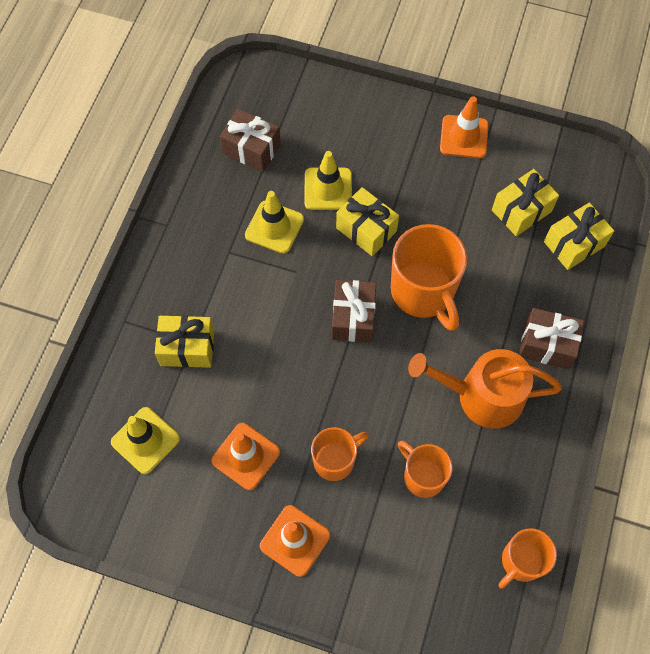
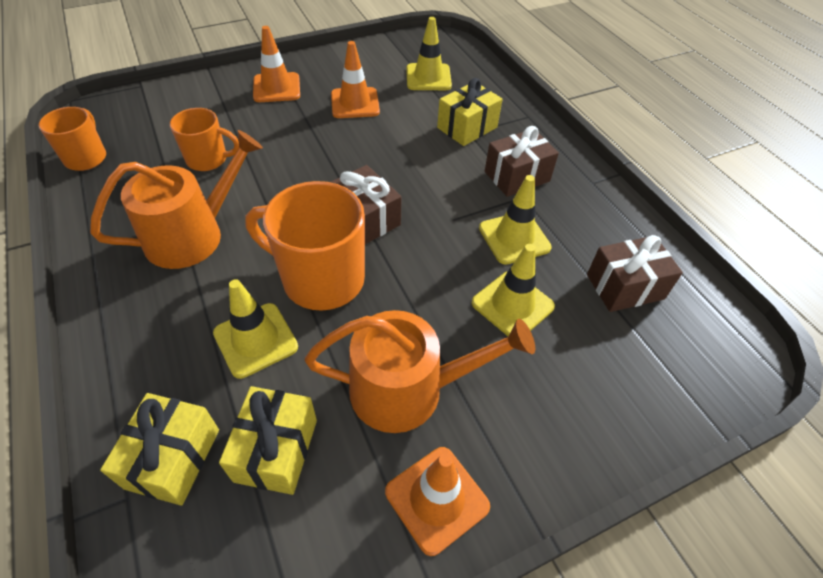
camera: 135 degrees right, 15 degrees down
(335, 460) = (288, 133): orange mug -> none
(366, 230) = (433, 294): yellow gift -> none
(432, 189) = (409, 389): none -> orange watering can
(492, 279) = (255, 340): none -> yellow traffic cone
(546, 345) = (147, 316): brown gift -> brown gift (517, 176)

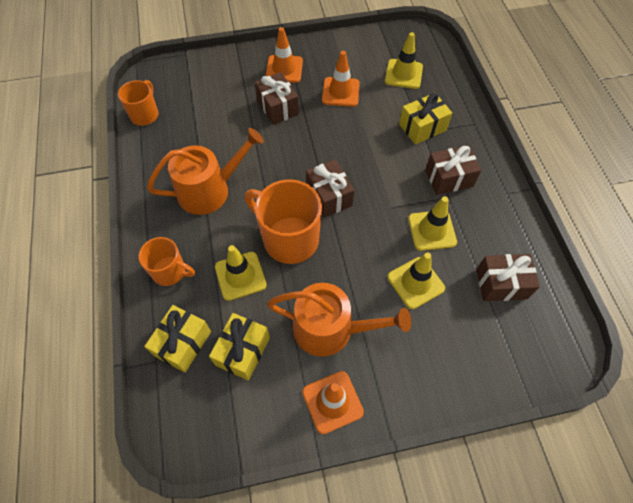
camera: 15 degrees right, 10 degrees up
(208, 160) = (227, 129): orange mug -> orange mug (170, 271)
(275, 128) = (277, 107): none -> brown gift

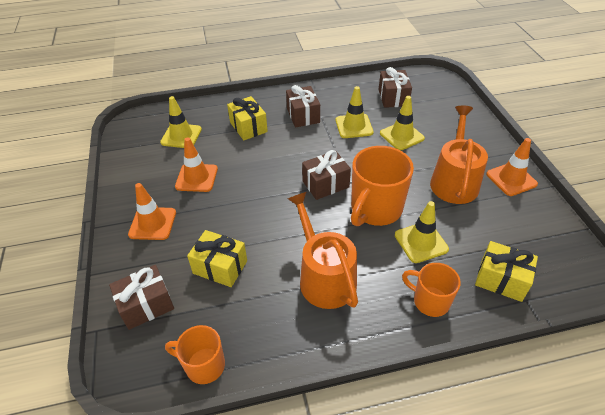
camera: 90 degrees left, 15 degrees down
(170, 271) = (430, 301): orange mug -> orange mug turned 75 degrees counterclockwise
(242, 351) = (492, 235): yellow gift -> yellow gift (220, 267)
(277, 107) = (210, 226): brown gift -> brown gift (146, 305)

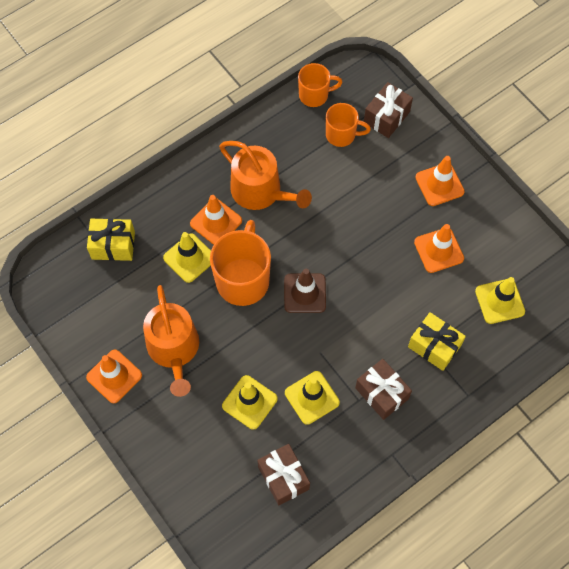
camera: 155 degrees right, 20 degrees up
(220, 267) = (351, 168): yellow gift -> none
(325, 184) = (305, 293): brown gift -> brown traffic cone
(383, 264) = (216, 222): none -> orange traffic cone
(430, 301) = (168, 203): orange mug -> orange mug (341, 135)

